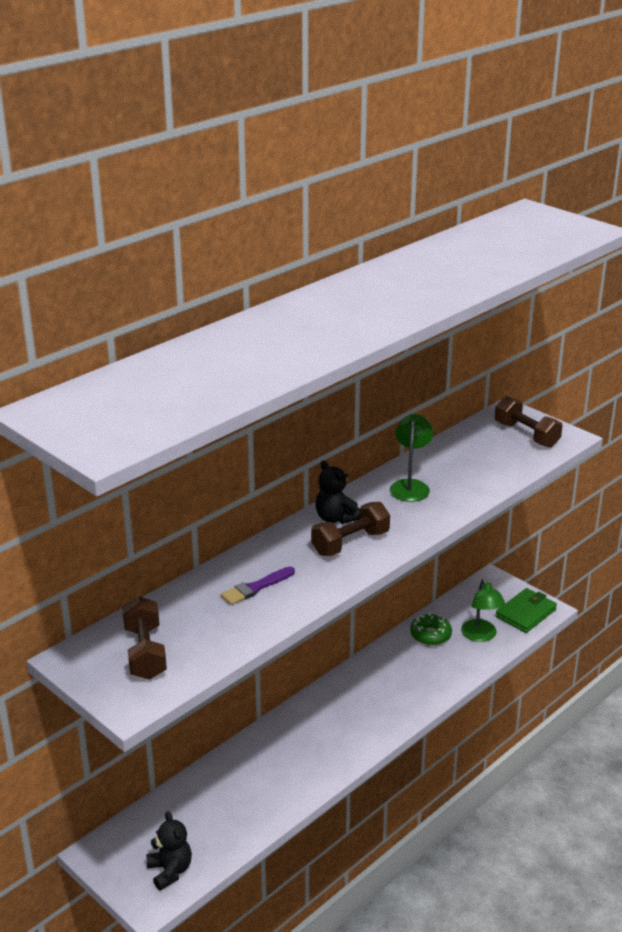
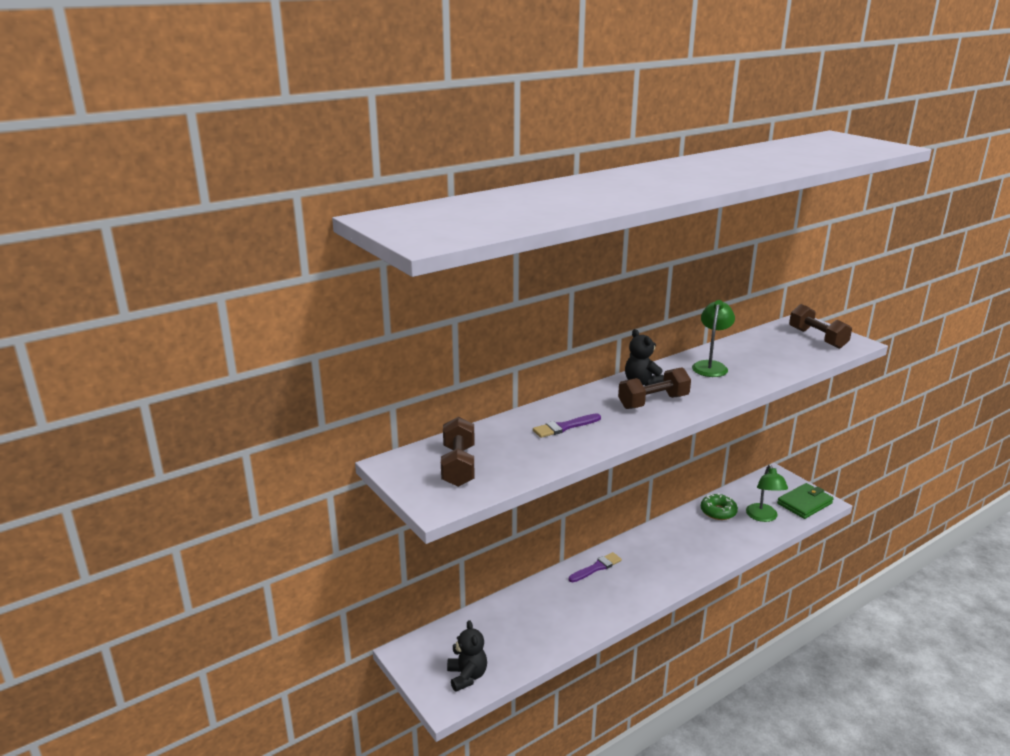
camera: 10 degrees right, 5 degrees down
(299, 722) = (596, 567): none -> purple brush

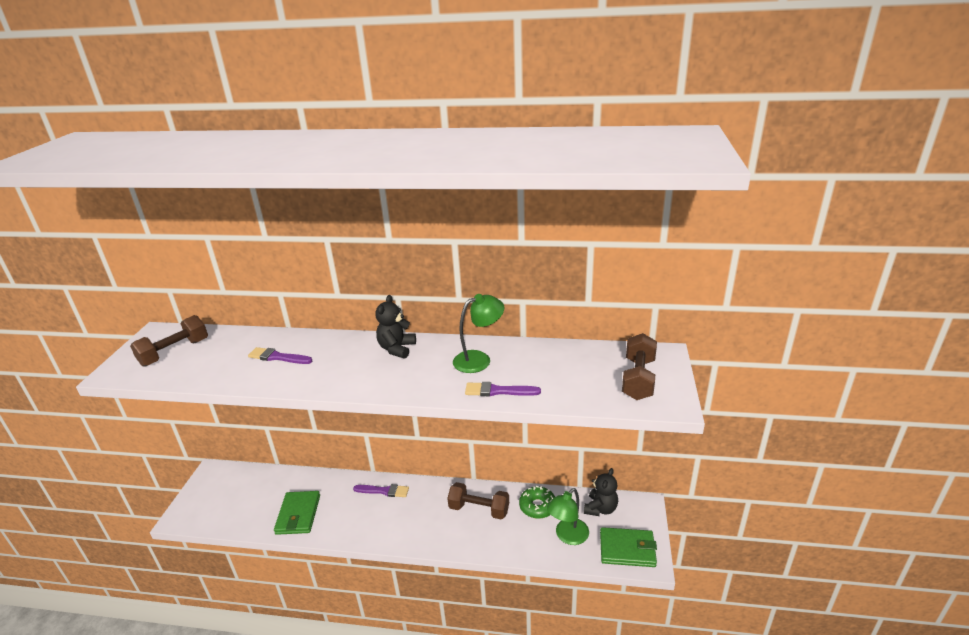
camera: 45 degrees right, 5 degrees up
(467, 676) = (210, 510): black teddy bear -> black teddy bear (600, 508)
(556, 626) = (298, 515): none -> green wallet
(653, 402) = (369, 368): brown dumbbell -> brown dumbbell (479, 509)
(762, 376) = (498, 391): none -> purple brush

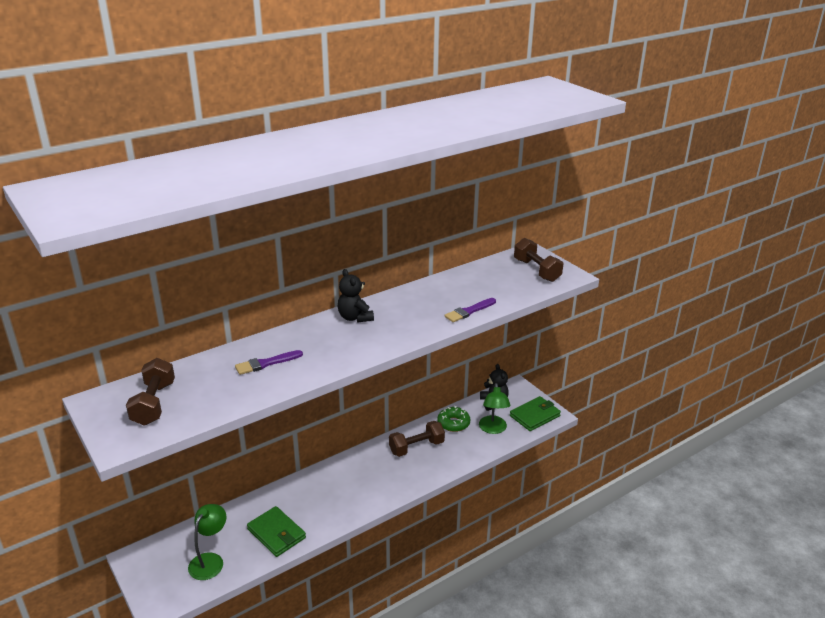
camera: 45 degrees left, 0 degrees up
(384, 491) = (327, 477): purple brush -> none
(479, 359) = (426, 299): green lamp -> green lamp (210, 560)

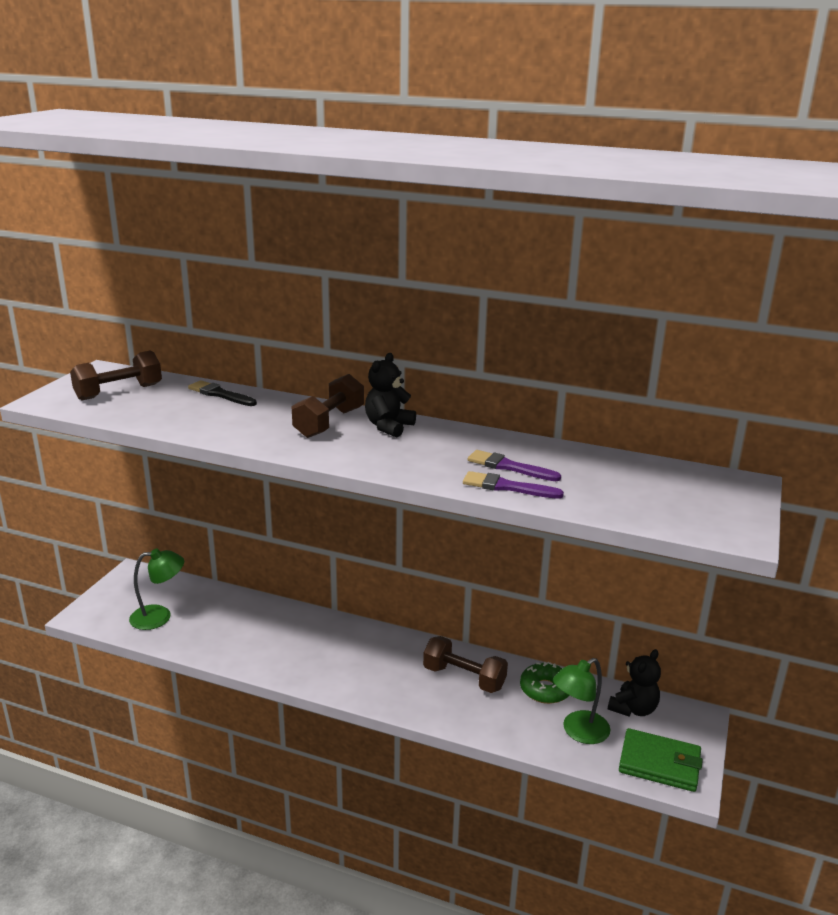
camera: 55 degrees right, 5 degrees down
(221, 361) = (220, 394): none -> black brush
(266, 363) = (239, 414): purple brush -> purple brush (509, 467)
(276, 534) = (228, 640): green wallet -> none
(536, 270) = (700, 503): brown dumbbell -> brown dumbbell (329, 423)

